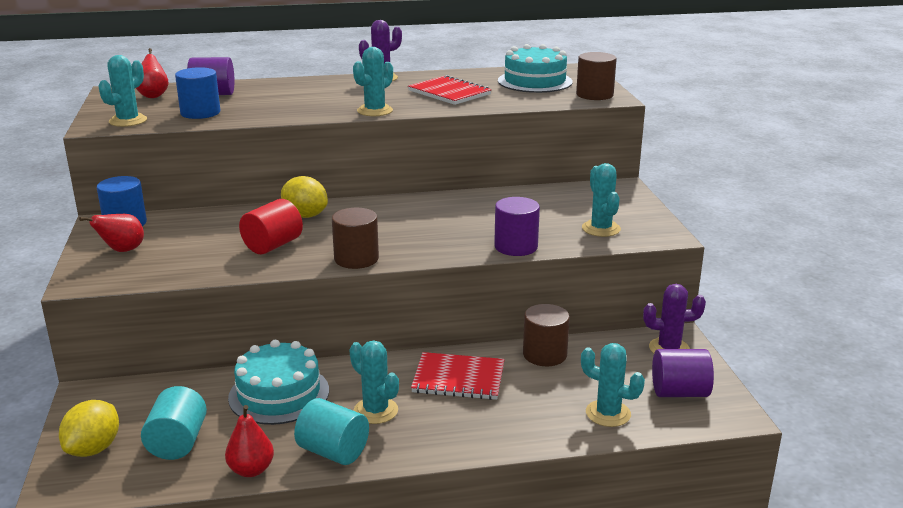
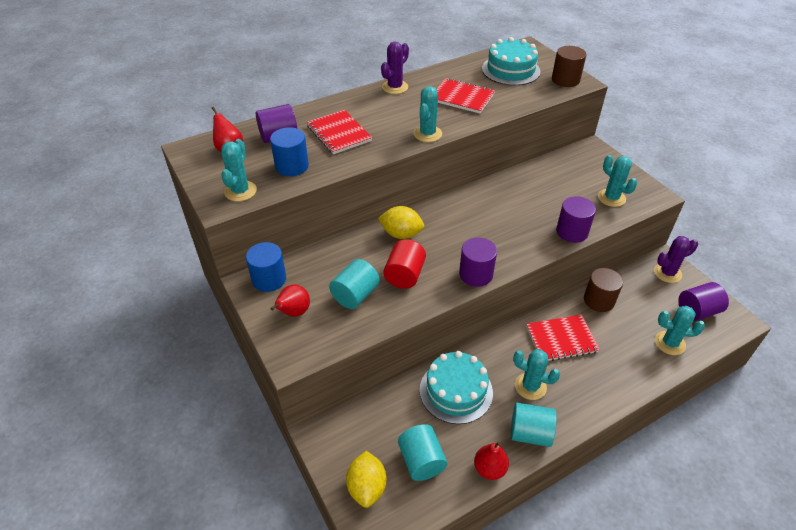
camera: 20 degrees left, 20 degrees up
(201, 250) = (355, 295): none -> turquoise cylinder
(278, 99) = (339, 133): none -> red notebook
(356, 259) = (476, 274): brown cylinder -> purple cylinder

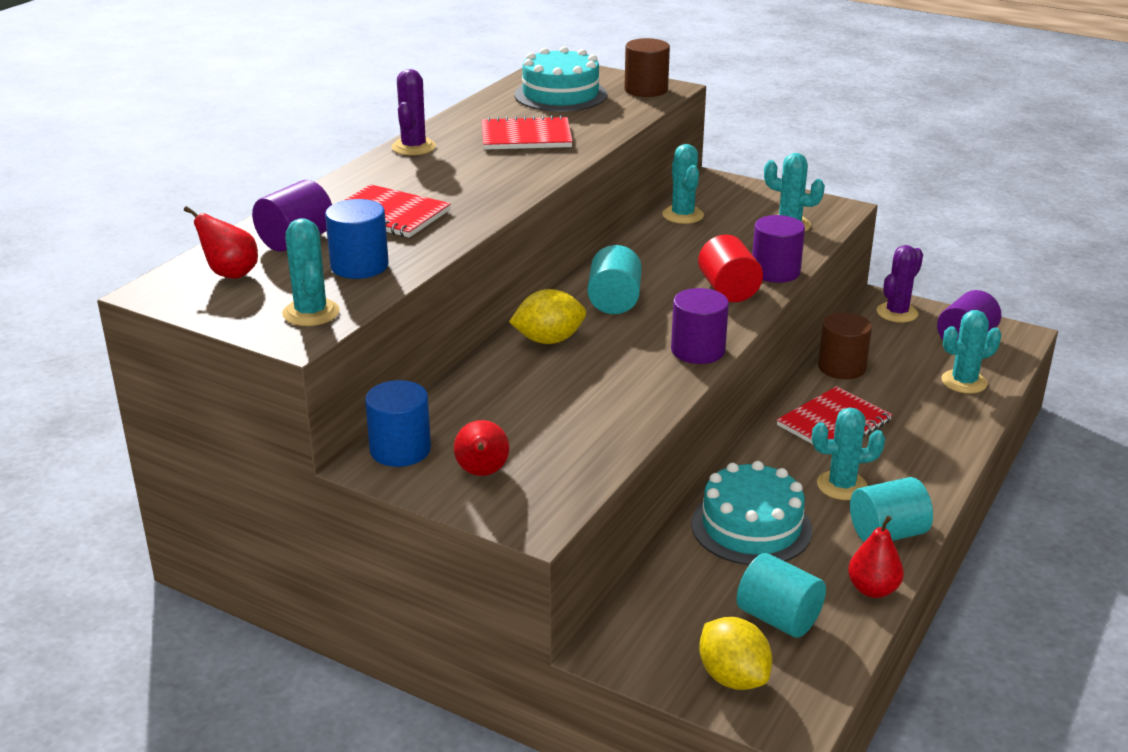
camera: 30 degrees left, 15 degrees down
(355, 295) = (554, 424): turquoise cylinder -> turquoise cylinder (614, 301)
(404, 275) = (601, 382): red cylinder -> red cylinder (728, 290)
(427, 134) = (522, 184): turquoise cactus -> turquoise cactus (683, 215)

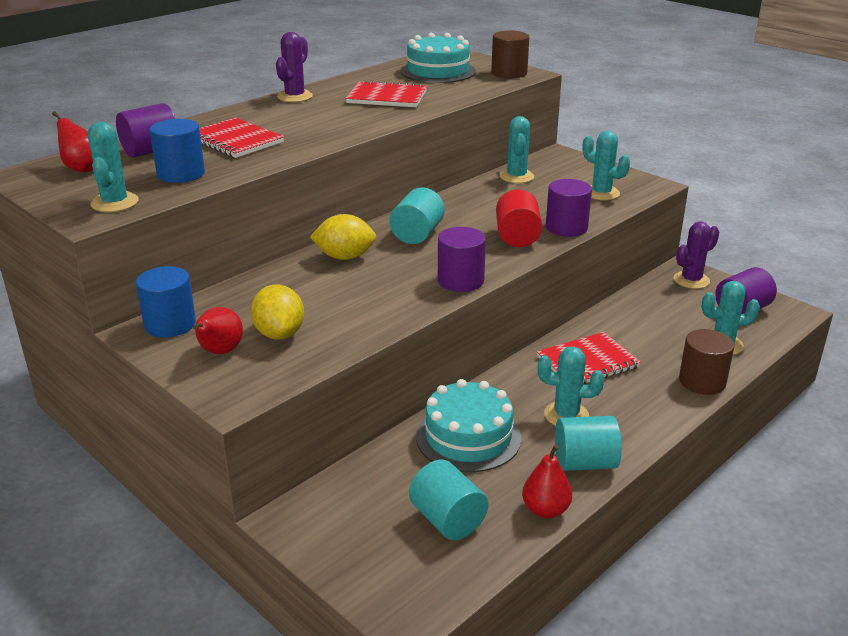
camera: 15 degrees right, 0 degrees up
(733, 677) = (379, 564): yellow lemon -> yellow lemon (279, 334)
(841, 367) = (619, 317): brown cylinder -> brown cylinder (702, 381)

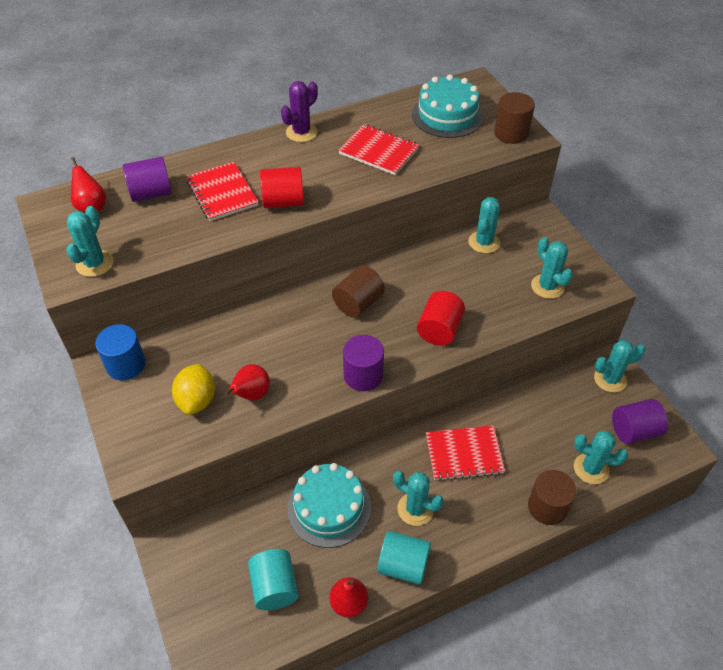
camera: 20 degrees right, 20 degrees up
(181, 174) = (159, 234): blue cylinder -> none
(219, 352) = (146, 408): red pear -> red pear (251, 394)
(310, 136) = (283, 201): none -> red cylinder
(345, 257) = (287, 317): yellow lemon -> none
(417, 234) = (358, 303): turquoise cylinder -> brown cylinder
(566, 227) = (489, 328): purple cylinder -> none
(691, 280) = (610, 379): purple cactus -> turquoise cactus

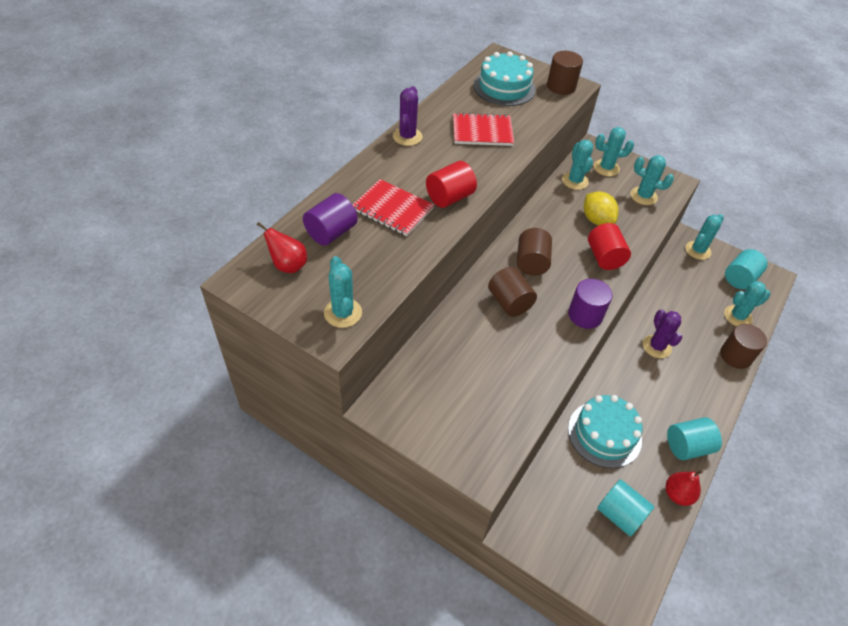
camera: 35 degrees left, 0 degrees up
(126, 365) = (396, 396): blue cylinder -> none
(197, 400) = (482, 395): yellow lemon -> yellow lemon (596, 220)
(251, 394) = (520, 369): red pear -> none
(301, 331) = (509, 302): none -> brown cylinder
(415, 509) = (660, 402): turquoise cactus -> turquoise cactus (606, 168)
(464, 454) = (656, 346): red notebook -> purple cactus
(634, 431) = (739, 278): purple cylinder -> turquoise cylinder

